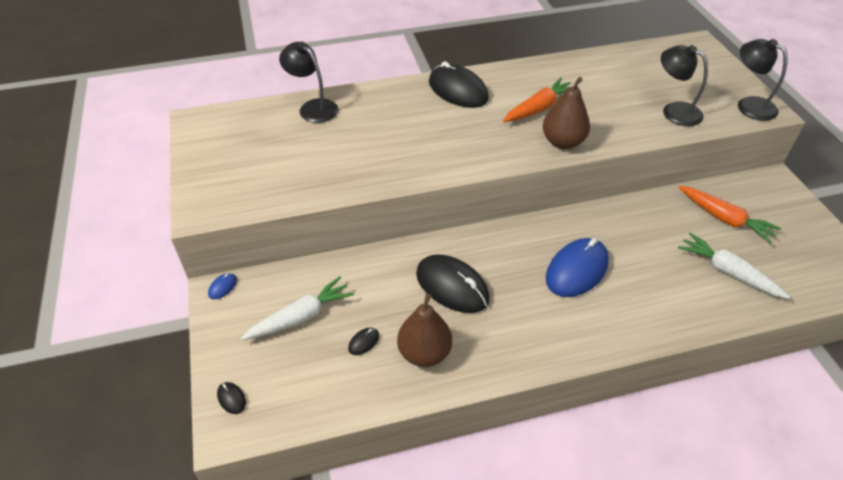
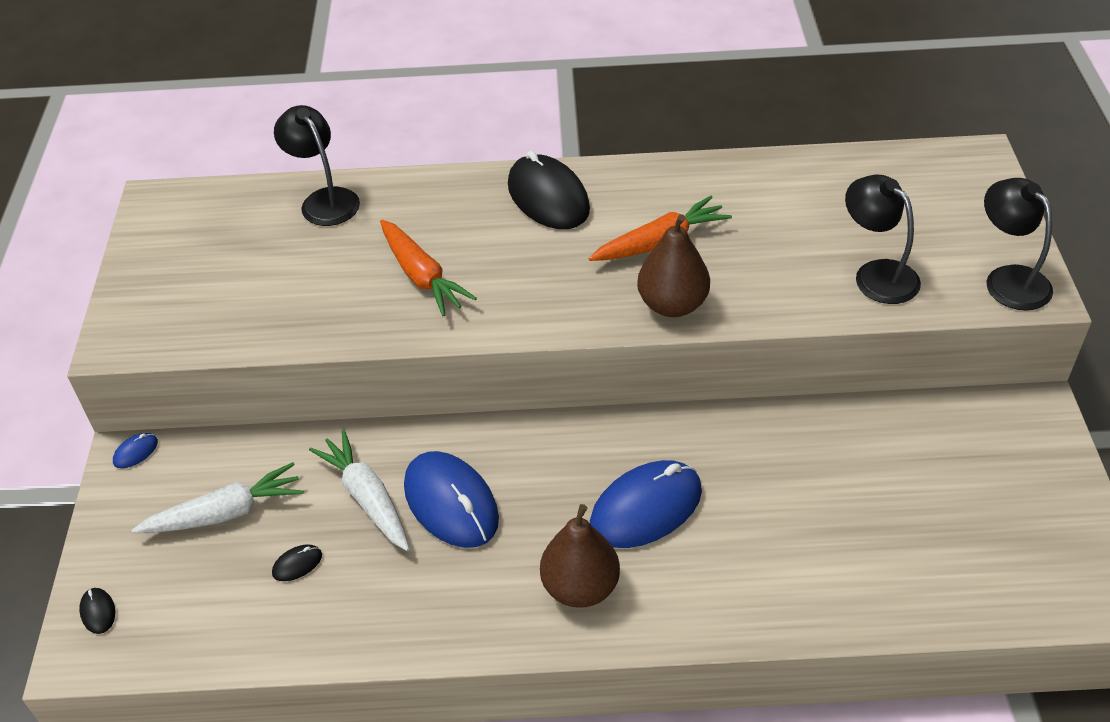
camera: 15 degrees right, 0 degrees up
(424, 353) = (375, 595): brown pear -> brown pear (580, 587)
(452, 286) = (451, 503): black mouse -> blue mouse
(724, 219) = (919, 462): orange carrot -> orange carrot (422, 276)
(728, 272) = (883, 549): white carrot -> white carrot (367, 498)

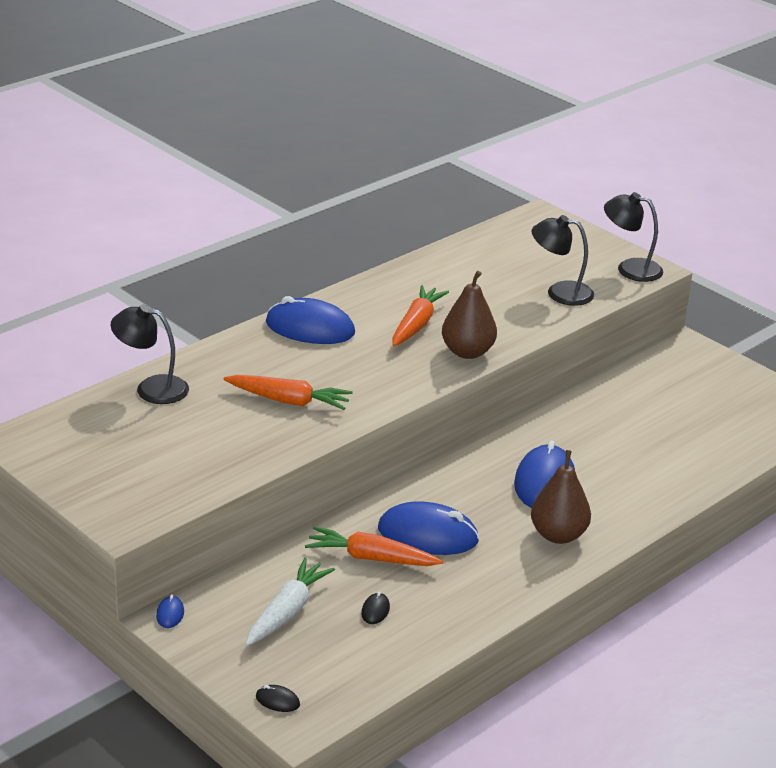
camera: 45 degrees left, 15 degrees down
(367, 498) = (371, 558): white carrot -> orange carrot
(548, 197) = (310, 328): black mouse -> blue mouse

